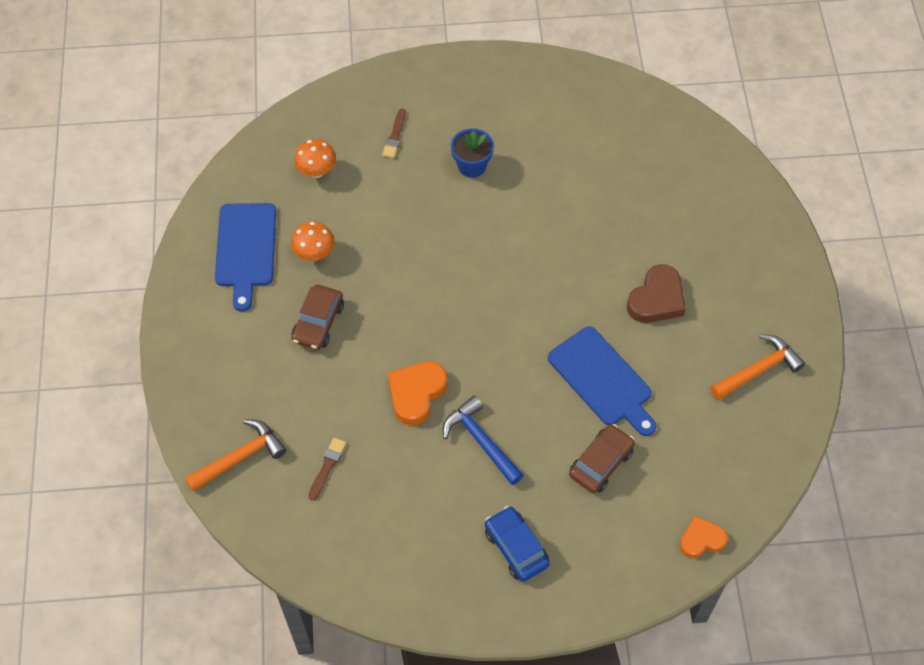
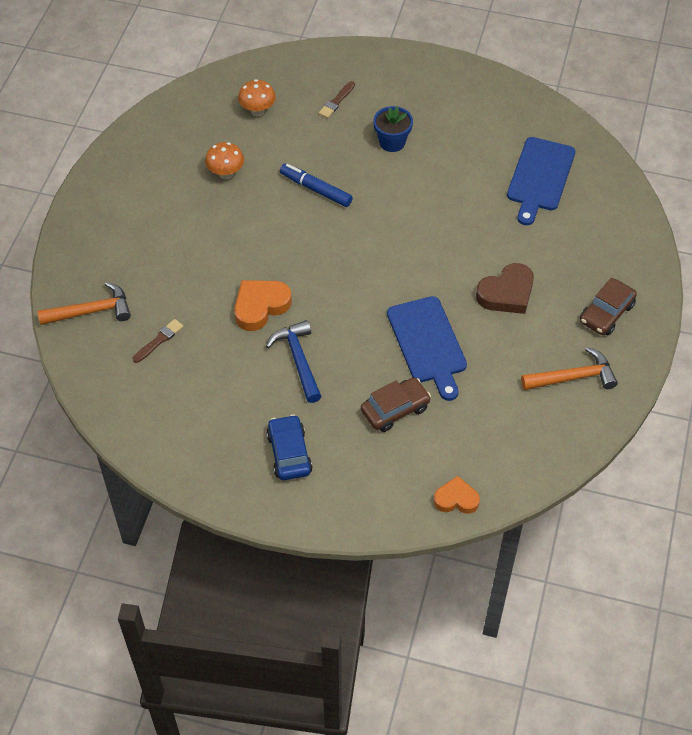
camera: 20 degrees right, 5 degrees down
(245, 249) = (170, 154): blue cutting board -> blue cutting board (539, 177)
(318, 323) = (204, 227): brown car -> brown car (606, 313)
(416, 243) = (316, 189): none -> blue marker

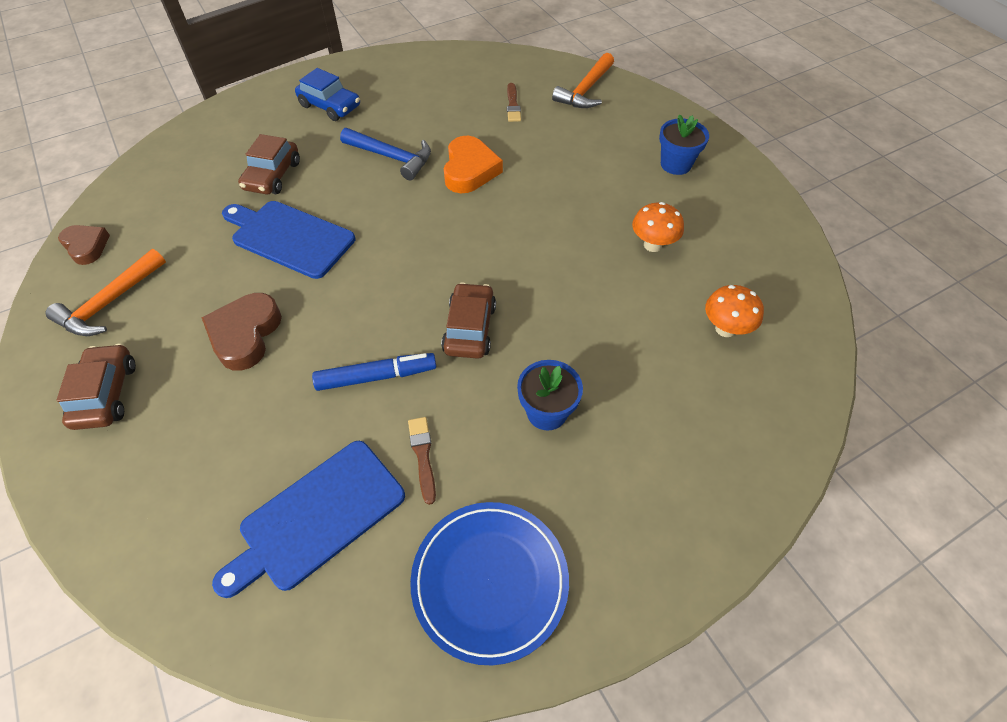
camera: 135 degrees right, 0 degrees up
(131, 208) = (675, 164): none -> blue flower pot
(316, 189) = (555, 294): blue marker -> blue marker (376, 377)
(336, 101) = (671, 413): brown brush -> brown brush (423, 456)
(382, 206) = (470, 328): none -> brown car
(456, 499) = (165, 154): orange heart -> none
(488, 106) = (490, 581): none -> blue plate
(539, 177) = (317, 517): blue cutting board -> blue cutting board turned 105 degrees counterclockwise
(565, 441) = (86, 246): none -> brown heart

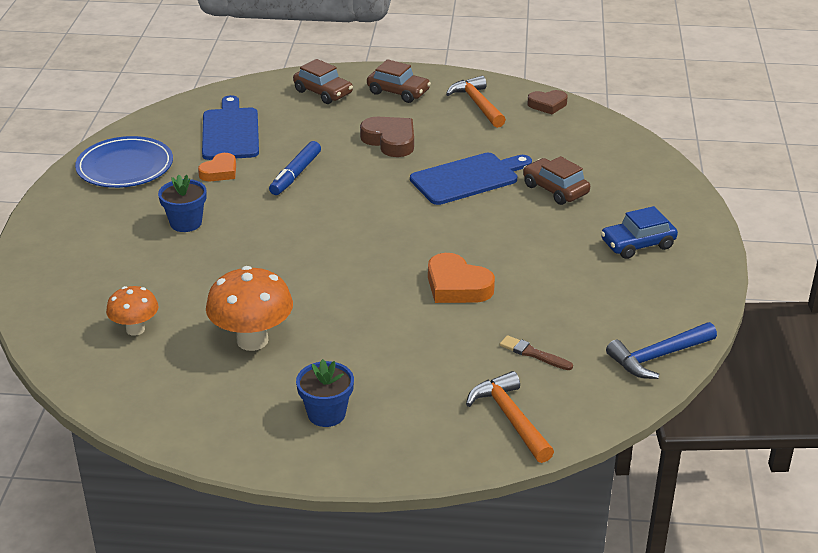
camera: 125 degrees right, 20 degrees down
(391, 157) = (520, 252): blue hammer -> blue hammer (658, 356)
(423, 456) = (220, 172): brown brush -> orange heart
(470, 328) = (287, 220): brown car -> brown car (323, 92)
(652, 245) = (252, 340): orange mushroom -> orange mushroom, size x1.65

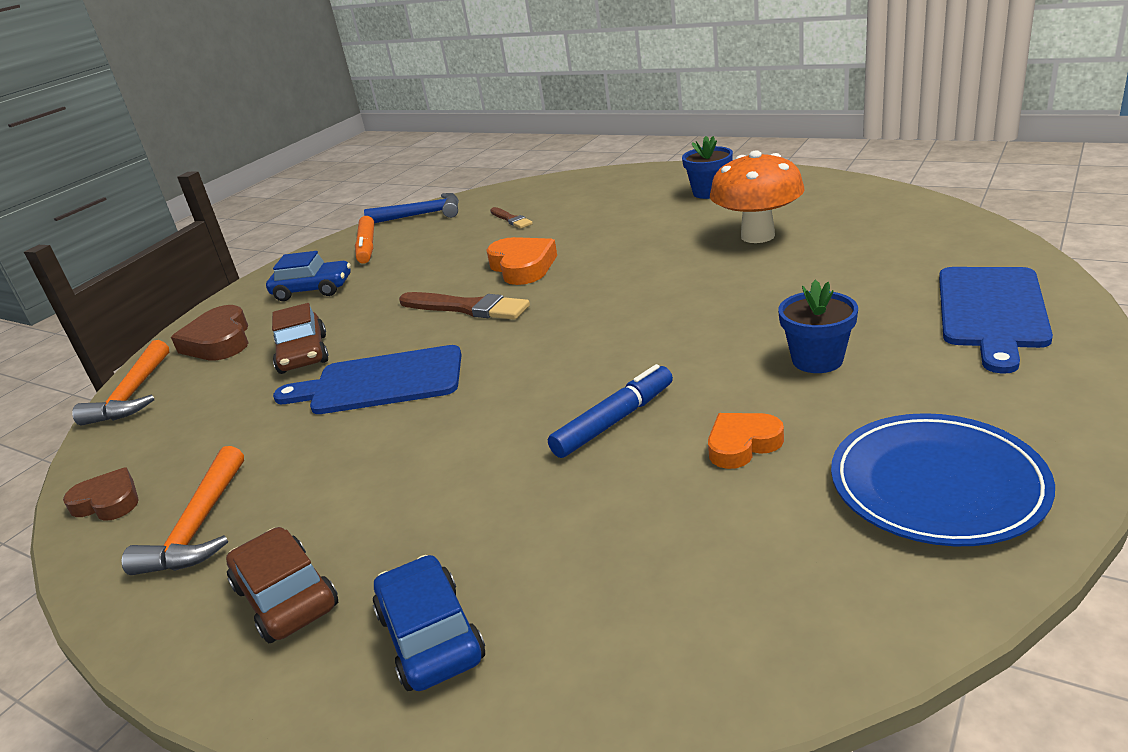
camera: 150 degrees left, 5 degrees down
(135, 329) = (889, 249): orange mushroom -> none
(230, 132) = (693, 544): blue cutting board -> blue cutting board (991, 311)
(323, 92) = (431, 636): brown car -> blue car
(390, 141) = (418, 466): brown heart -> brown heart (219, 341)
(466, 239) = (466, 308): none -> brown brush
(510, 418) = (568, 188): orange hammer -> orange hammer (133, 395)
(658, 301) = (367, 247): none -> orange marker

